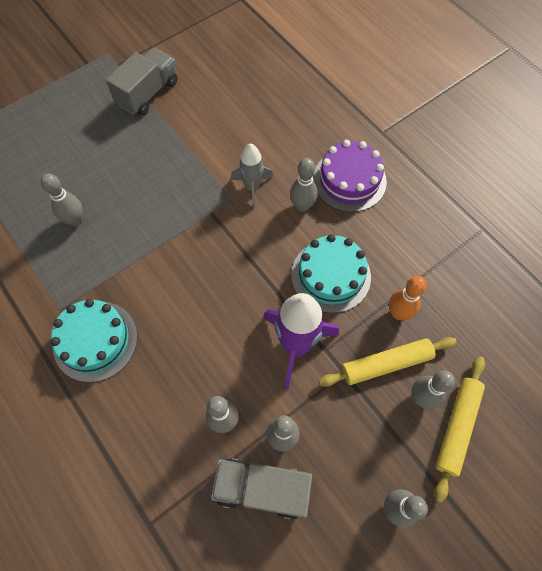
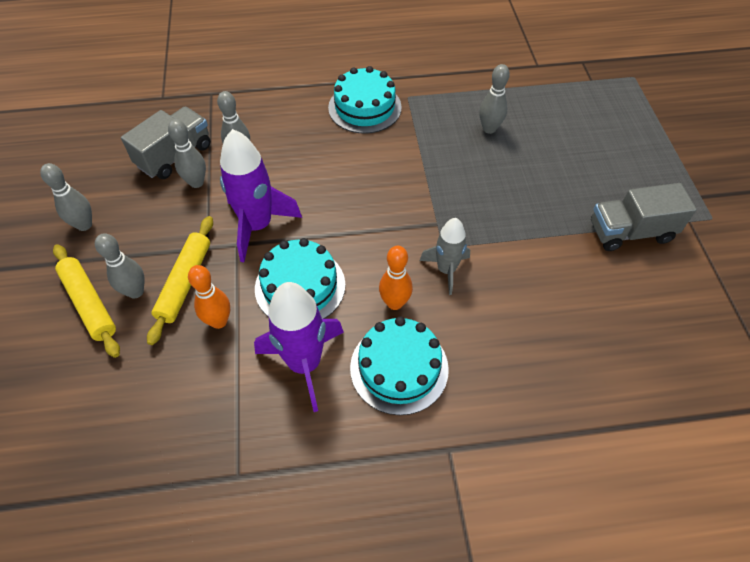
camera: 120 degrees right, 10 degrees down
(148, 93) = (630, 232): grey truck -> grey truck turned 105 degrees clockwise
(302, 206) = (394, 303): grey bowling pin -> orange bowling pin
(349, 180) = (399, 368): purple cake -> turquoise cake
(387, 236) = (304, 363): none -> purple rocket

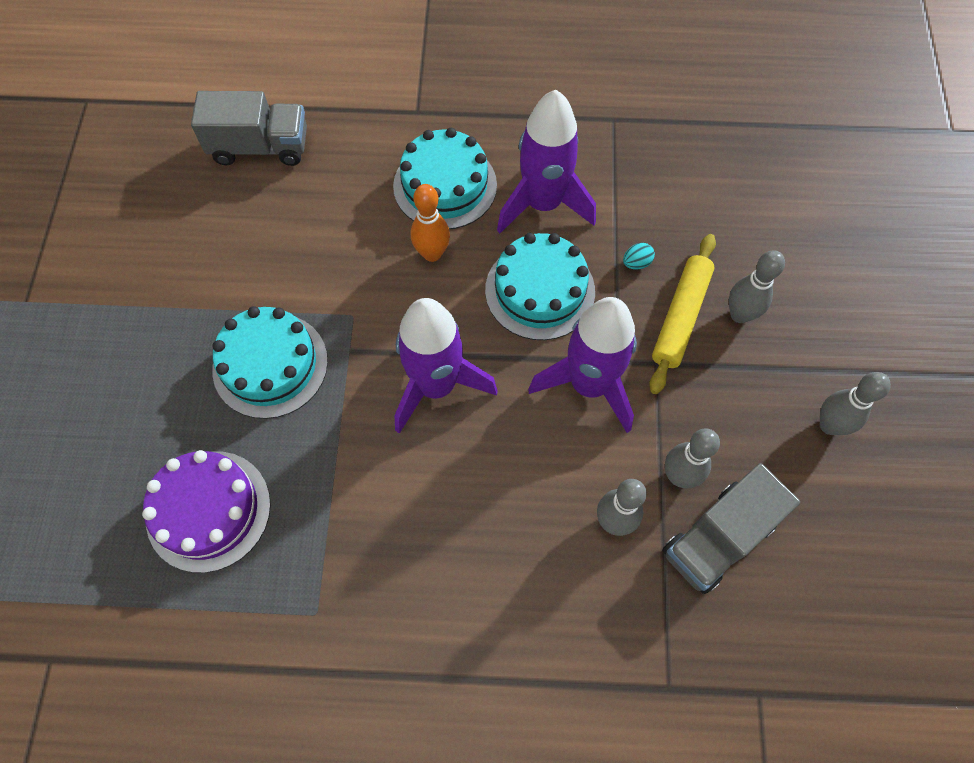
camera: 170 degrees left, 10 degrees up
(89, 304) = (793, 307): yellow rolling pin -> none
(219, 321) = (636, 263): orange bowling pin -> turquoise egg
(364, 107) = (397, 598): turquoise cake -> turquoise cake (270, 365)
(368, 210) = (436, 385): none -> purple rocket
(446, 270) = (359, 284): grey rocket -> none
(489, 129) = (208, 510): grey bowling pin -> purple cake
(630, 232) = (110, 298): grey truck -> grey truck (260, 147)

